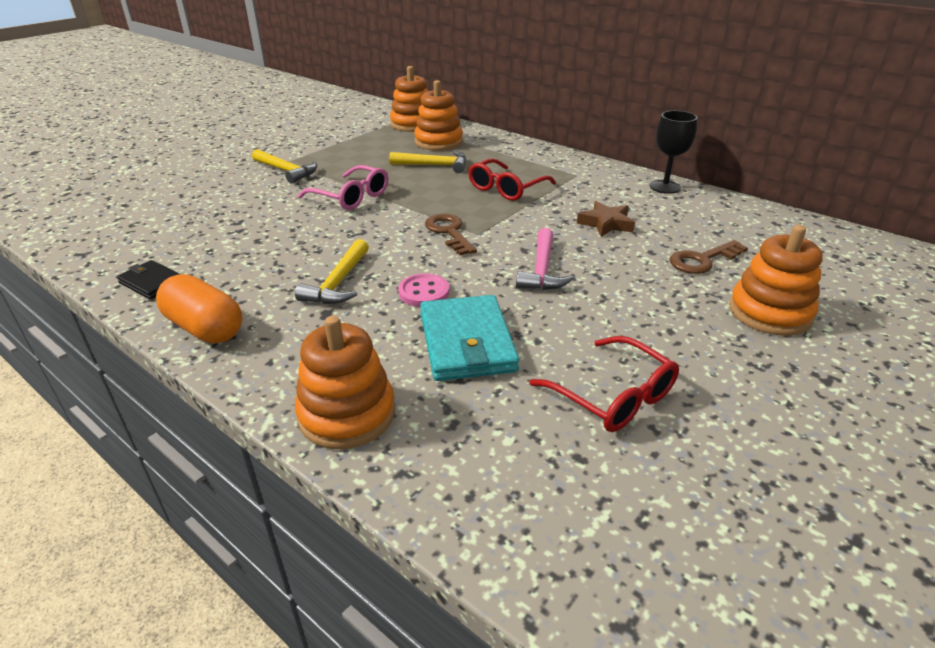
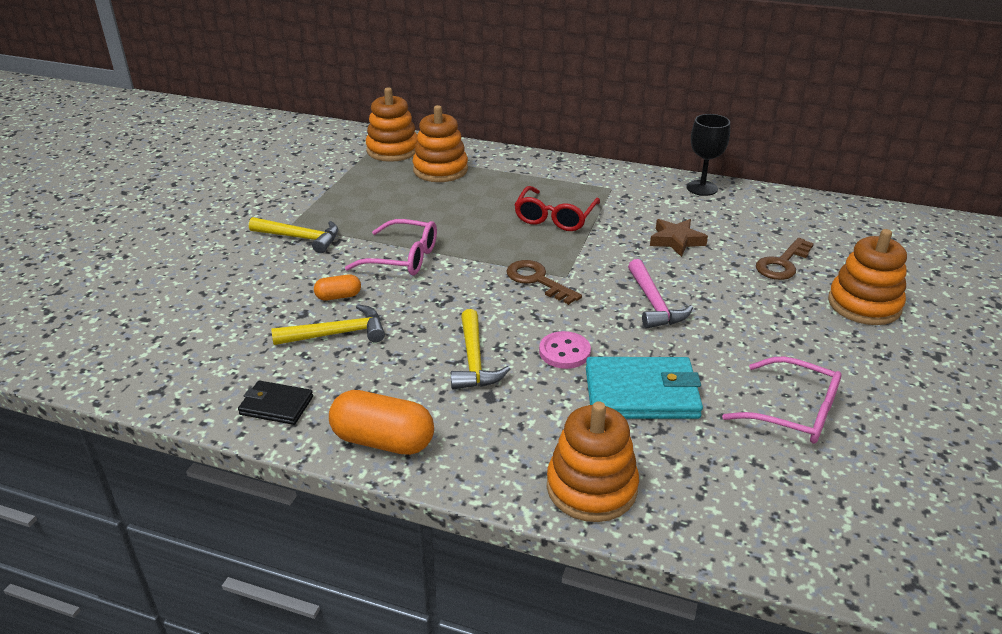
camera: 20 degrees left, 0 degrees up
(275, 215) = (338, 296): none -> orange capsule
(434, 165) = (460, 201): yellow hammer -> yellow hammer (337, 334)
(467, 342) = (641, 393): turquoise wallet -> turquoise wallet turned 60 degrees counterclockwise
(613, 396) = (793, 412): red glasses -> pink glasses

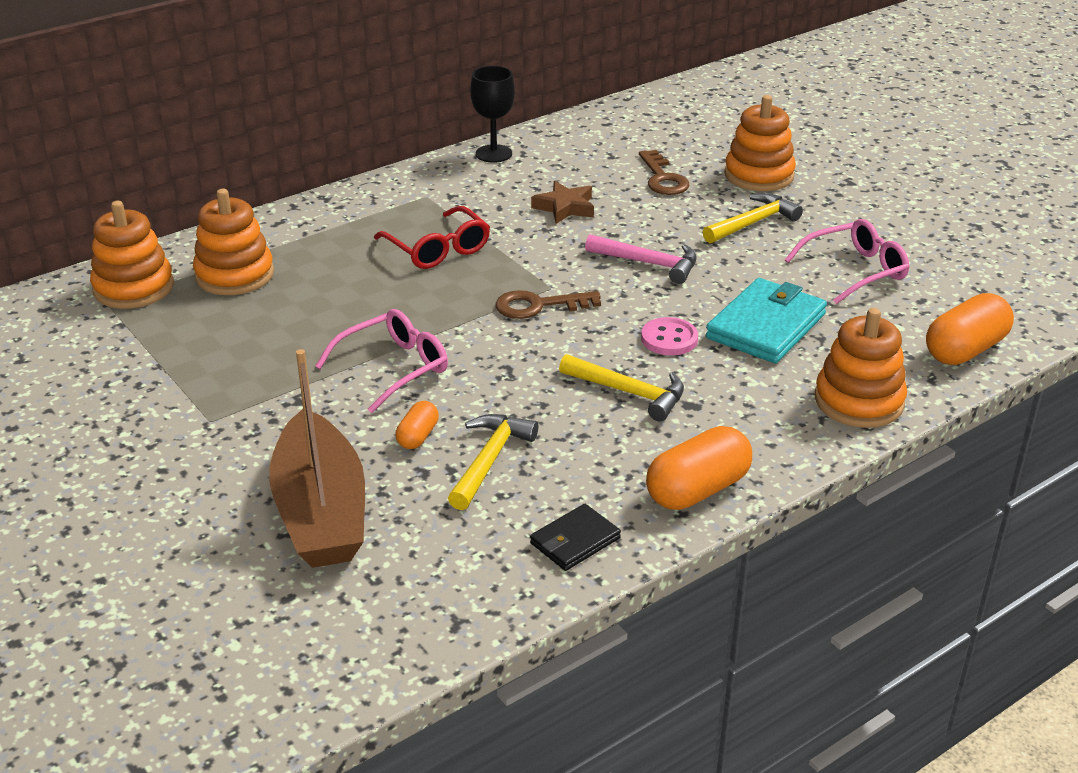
camera: 55 degrees left, 0 degrees up
(233, 295) = (321, 511): none -> brown boat
(301, 238) = (254, 423): yellow hammer -> yellow hammer (753, 223)
(755, 531) = (965, 350): none -> orange capsule

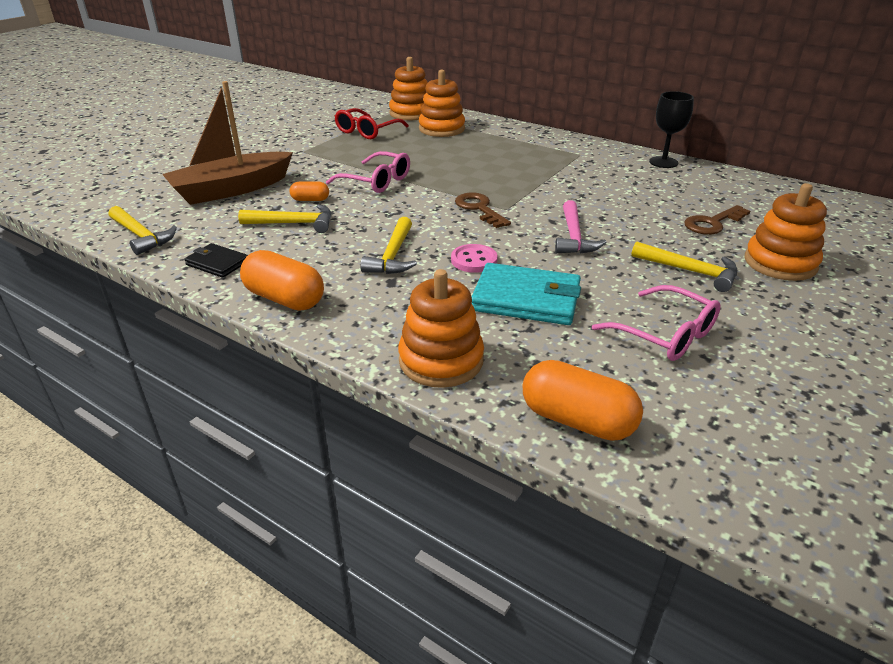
camera: 70 degrees right, 0 degrees up
(438, 249) = (519, 169): red glasses -> red glasses (367, 131)
(441, 617) = (141, 236): none -> yellow hammer
(565, 207) = (619, 196): brown star -> none

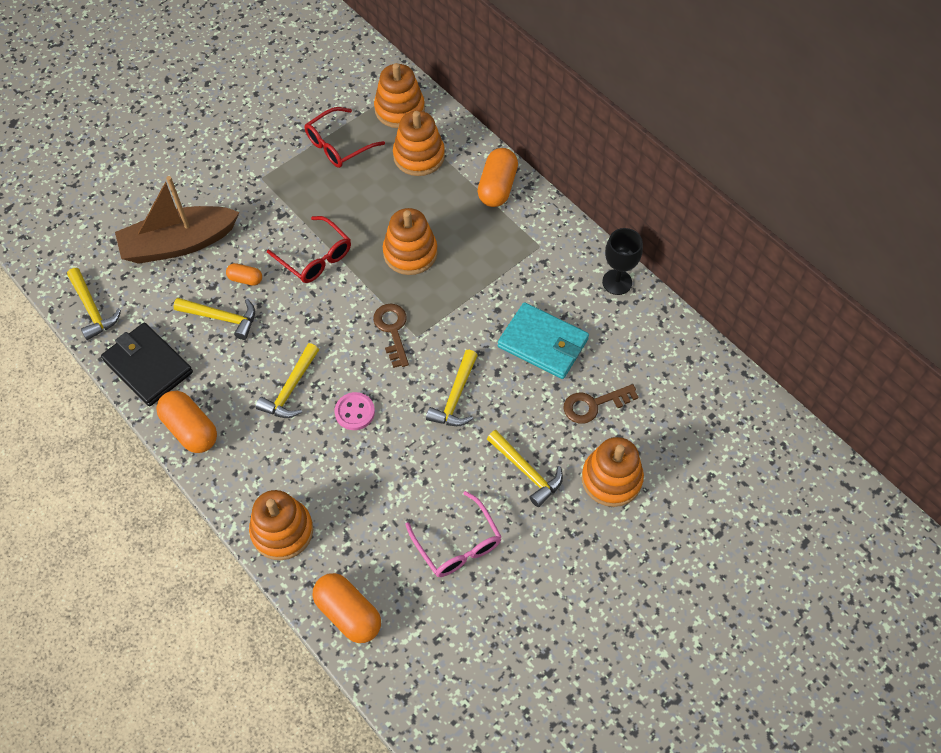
camera: 15 degrees right, 25 degrees up
(217, 263) = (148, 366): black wallet -> black wallet, size x1.78
(376, 181) = (315, 257): pink glasses -> red glasses
(466, 169) = (410, 253): none -> orange stacking toy
(520, 134) = (497, 187): none -> orange capsule
(526, 299) = (374, 475): turquoise wallet -> turquoise wallet (543, 343)
(574, 237) = (455, 397): pink hammer -> yellow hammer

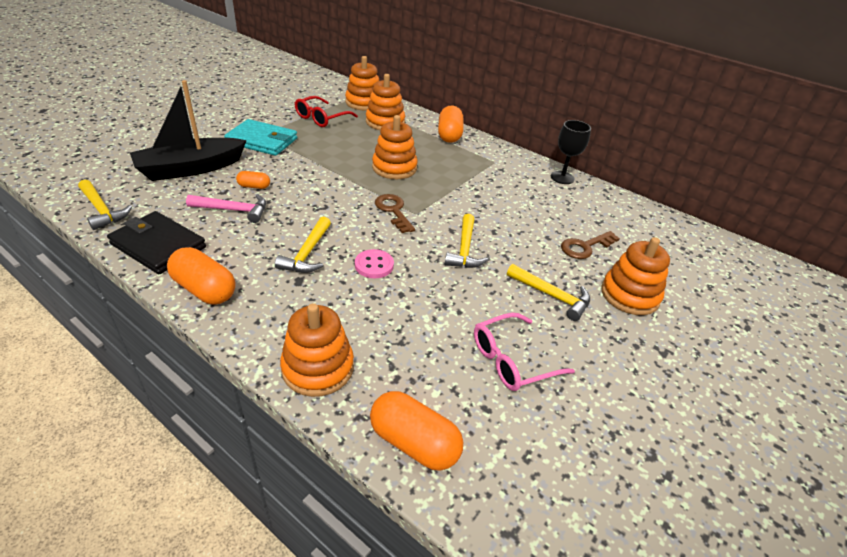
camera: 15 degrees left, 20 degrees down
(179, 243) = (191, 168): brown boat -> black boat
(222, 318) = (234, 210): yellow hammer -> pink hammer
(315, 257) = (315, 172): red glasses -> none
(457, 544) = (512, 360): pink glasses -> pink glasses turned 105 degrees clockwise
(543, 343) = (523, 212): turquoise wallet -> turquoise wallet (262, 141)

